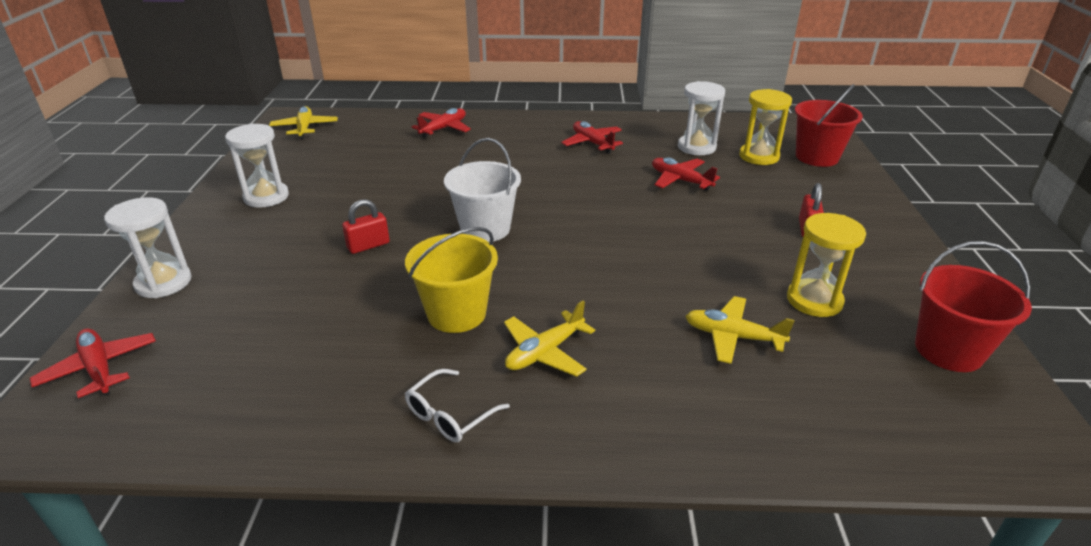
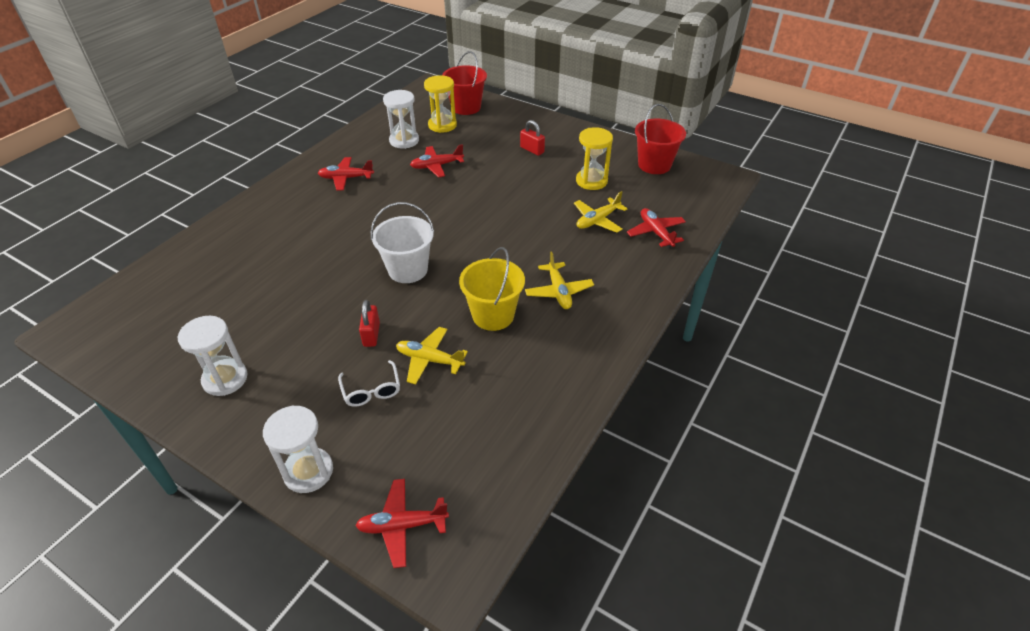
camera: 60 degrees left, 10 degrees up
(305, 128) = (109, 324): yellow plane -> yellow plane (430, 360)
(443, 129) = (227, 239): red plane -> red plane (656, 232)
(450, 415) = (583, 347): white glasses -> white glasses (371, 390)

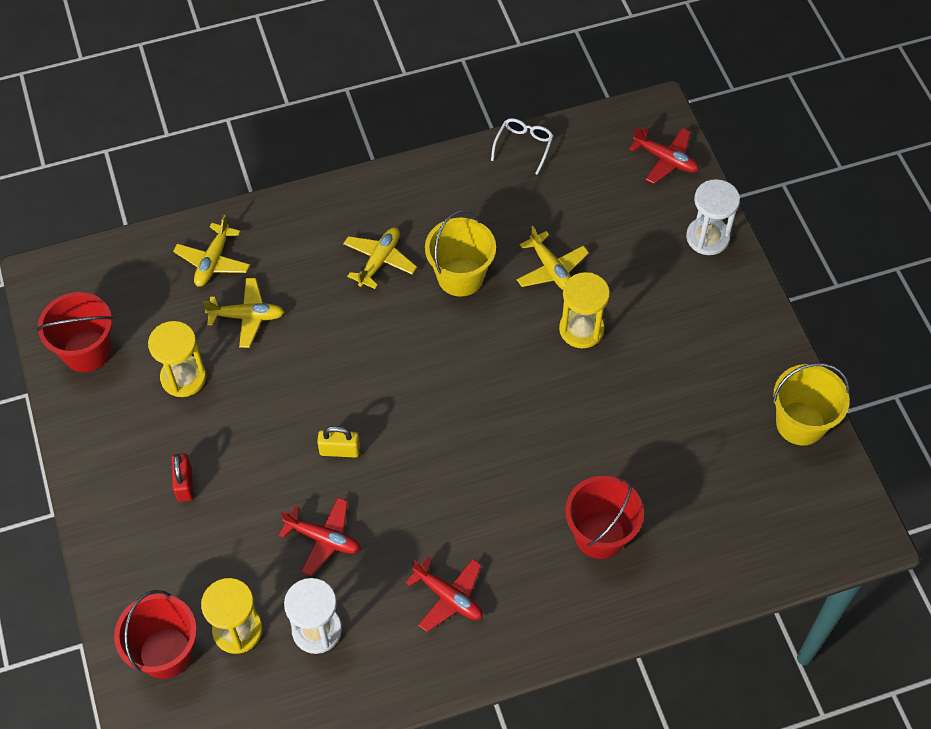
camera: 140 degrees left, 15 degrees up
(146, 371) = (800, 423): none -> yellow bucket
(225, 379) = (734, 367): white hourglass -> none
(273, 239) = (599, 535): none -> red bucket
(371, 334) = (581, 329): red padlock -> yellow hourglass
(371, 390) = (619, 273): white glasses -> white glasses (523, 146)
(408, 270) = (492, 385): white bucket -> none
(469, 197) = (339, 450): none -> yellow padlock
(656, 232) = (213, 261): red plane -> yellow plane

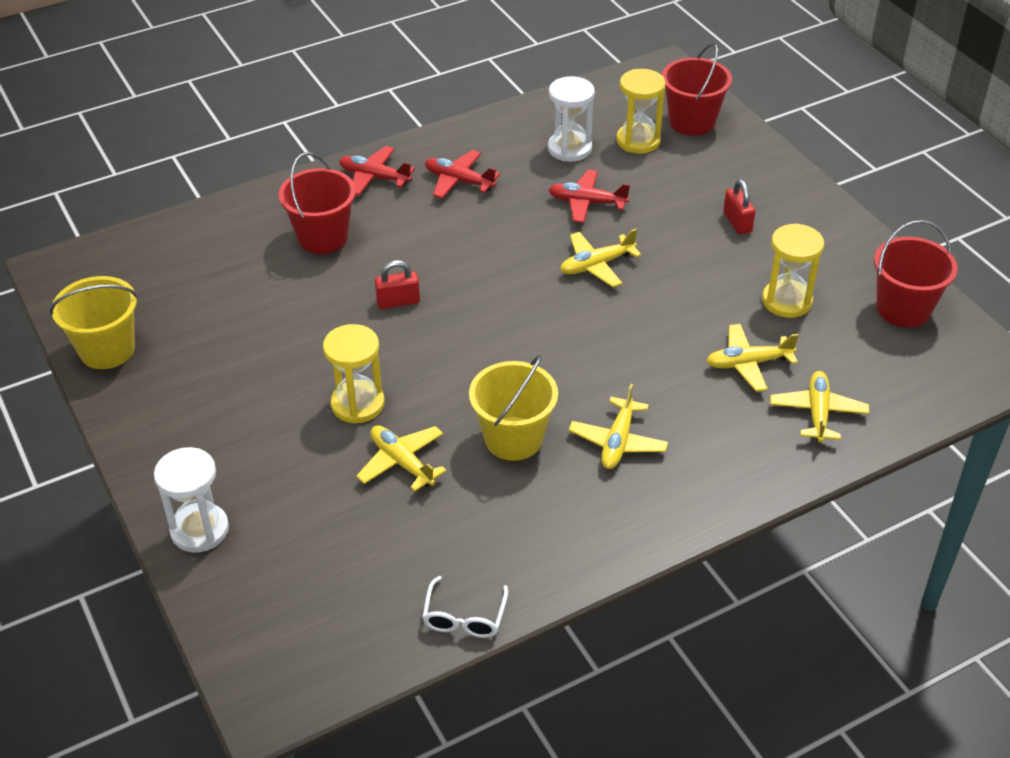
camera: 170 degrees right, 15 degrees down
(339, 450) = (597, 265): yellow padlock -> yellow plane
(534, 436) = (398, 302): none -> red padlock
(665, 159) = (255, 629): red plane -> red plane (374, 177)

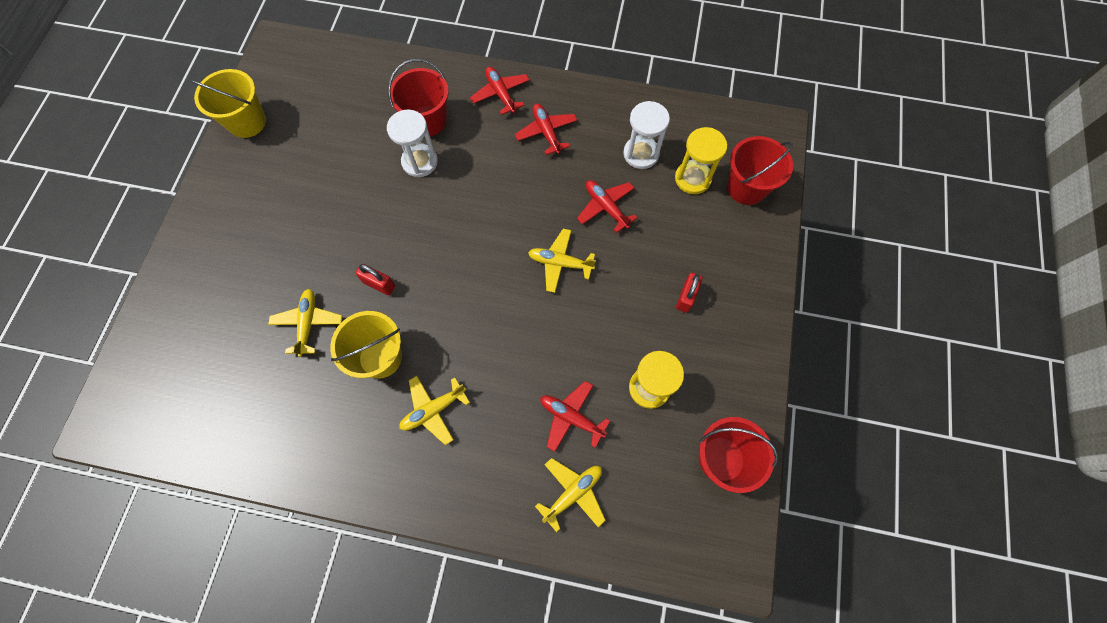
camera: 40 degrees right, 25 degrees up
(199, 530) = (174, 284): white hourglass -> white hourglass (420, 162)
(358, 404) = (327, 262): yellow hourglass -> none
(398, 302) = (420, 202): red padlock -> red padlock (379, 284)
(464, 617) = (234, 460): white glasses -> none
(748, 363) = (571, 417): yellow plane -> red plane

